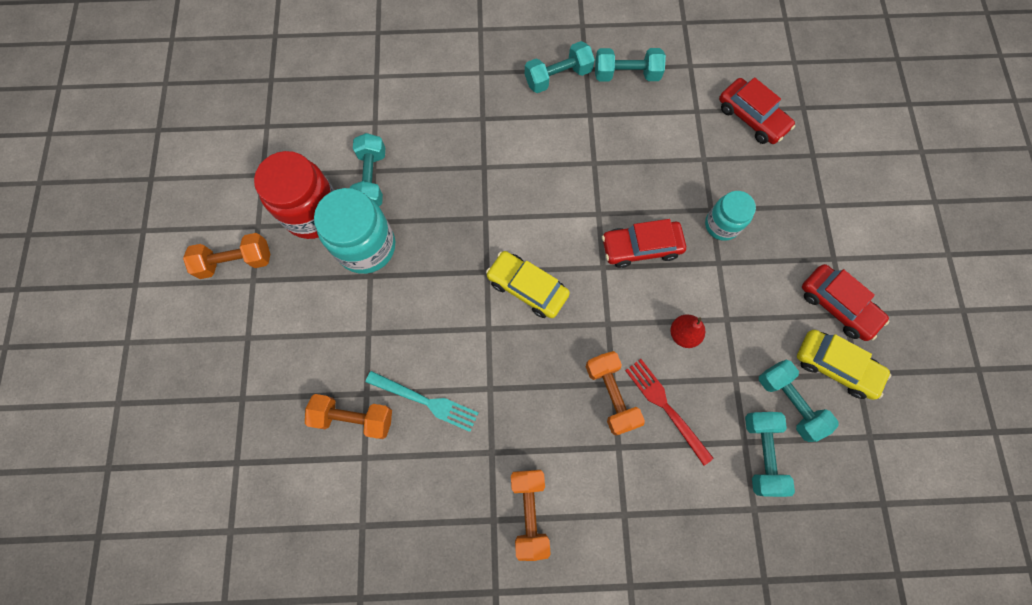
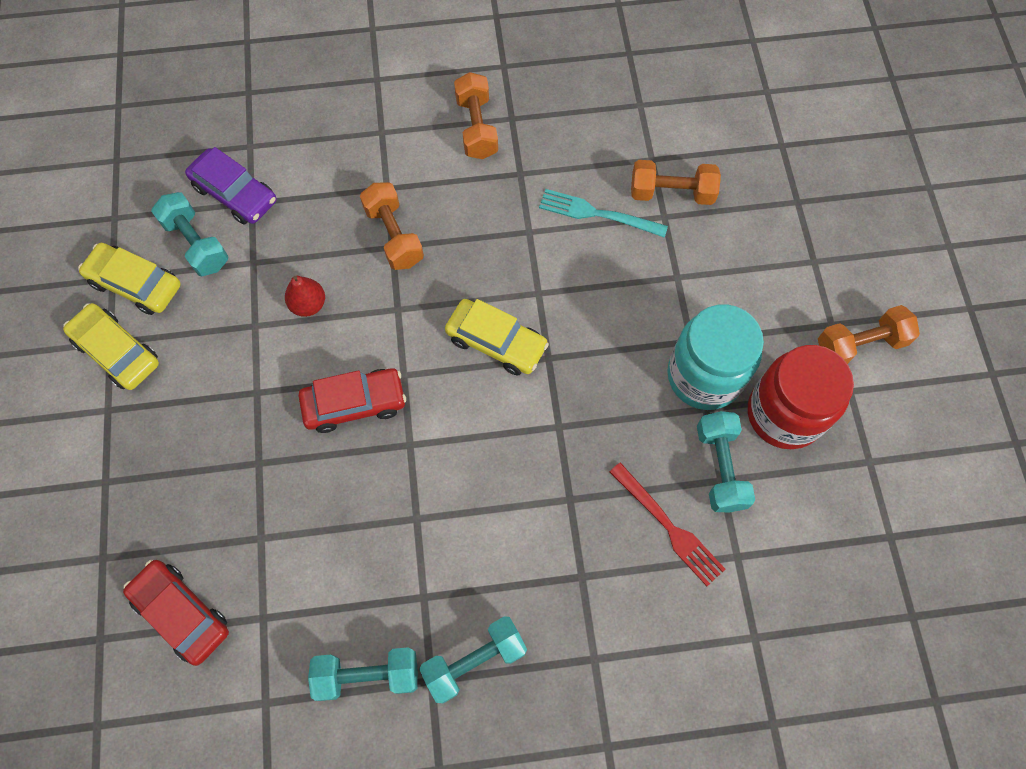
camera: 175 degrees right, 5 degrees down
(665, 406) = (334, 229): red fork -> red fork (669, 527)
(721, 225) = (247, 442): turquoise jar -> none
(761, 453) = (235, 193): turquoise dumbbell -> purple car
(837, 305) = (117, 352): red car -> yellow car

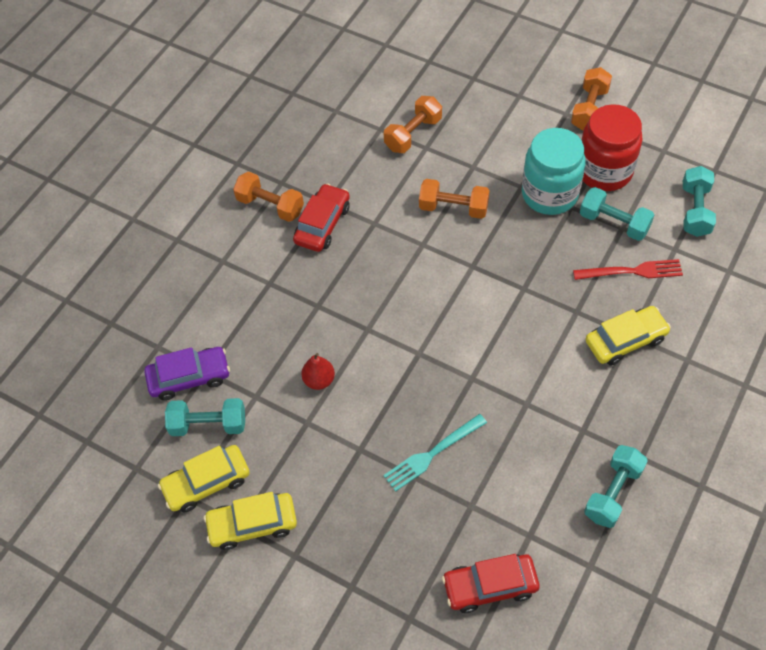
camera: 50 degrees left, 10 degrees down
(354, 404) = (417, 394): red car -> red car (322, 224)
(394, 236) = (310, 299): orange dumbbell -> orange dumbbell (453, 208)
(474, 661) = (645, 425): turquoise dumbbell -> turquoise dumbbell (695, 210)
(496, 342) = (438, 287): yellow car -> yellow car (625, 340)
(596, 214) = (393, 180): turquoise fork -> turquoise fork (431, 454)

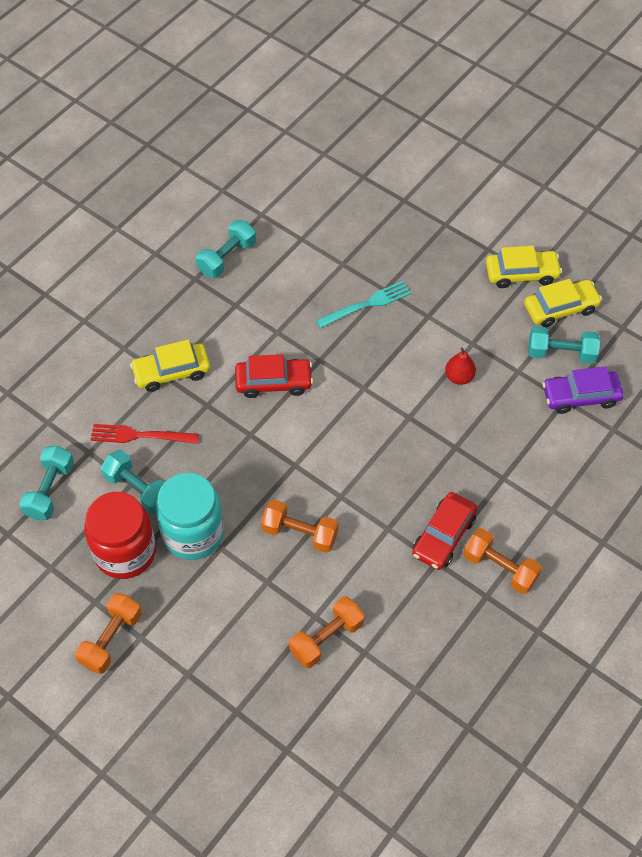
camera: 175 degrees left, 0 degrees up
(490, 586) = (340, 211): red car -> red car (273, 382)

